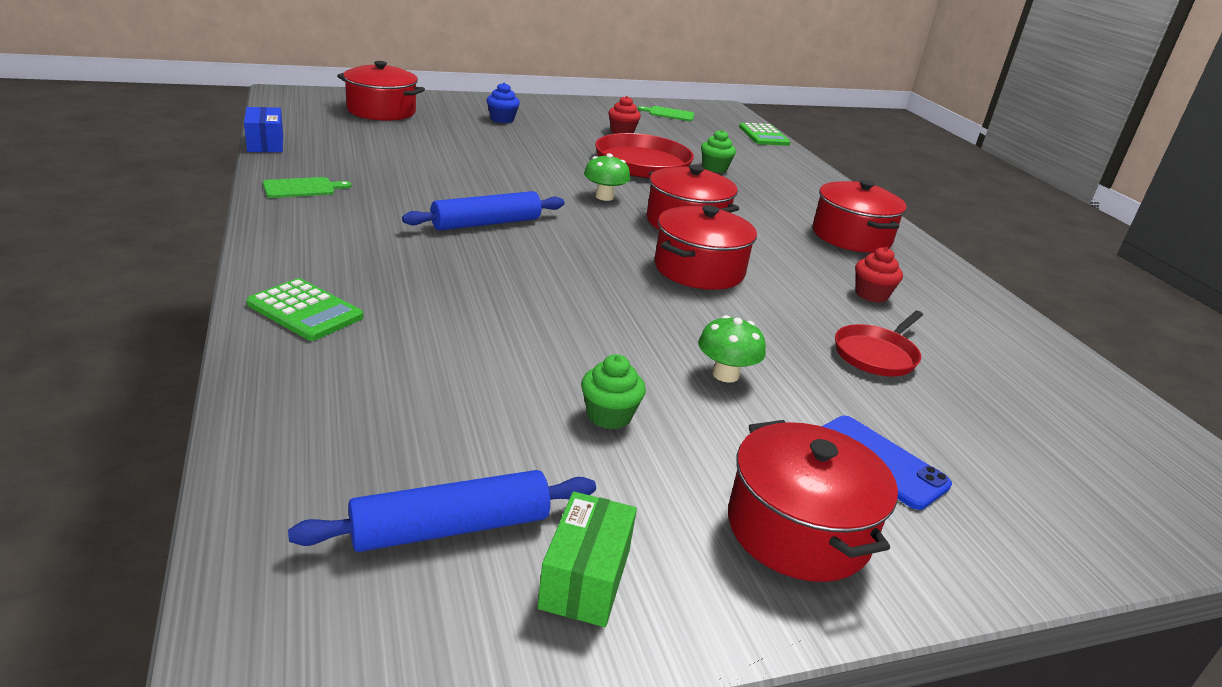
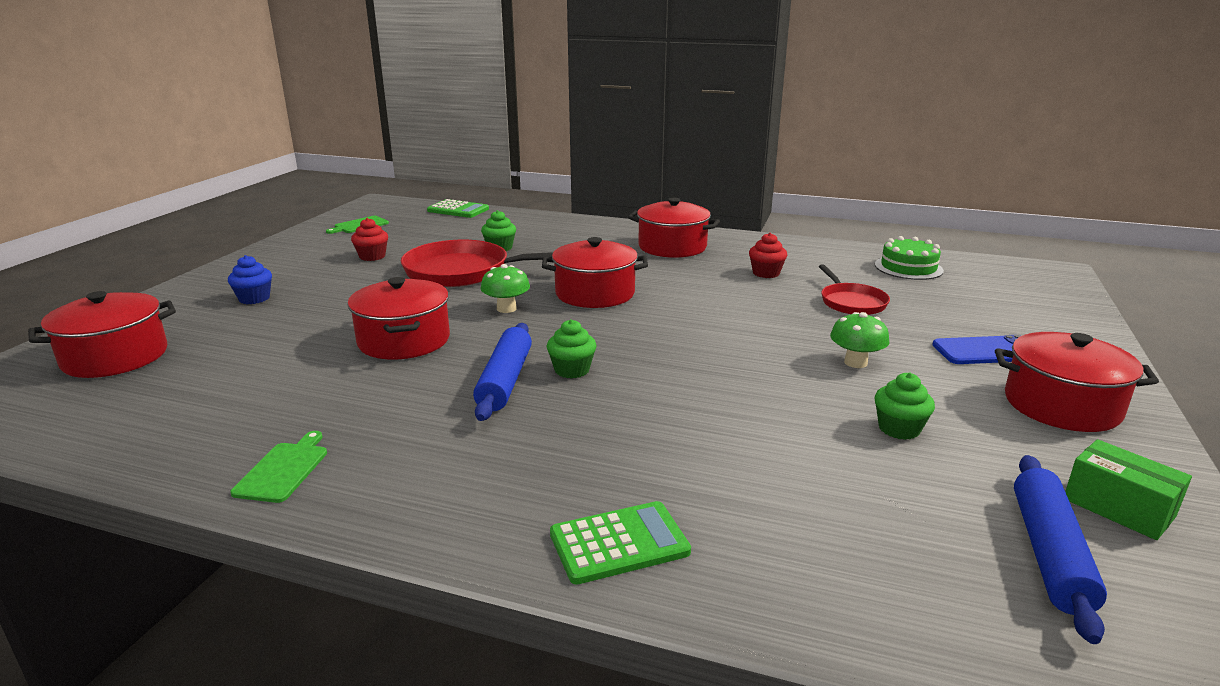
camera: 50 degrees left, 5 degrees down
(265, 143) = (94, 465): blue box -> none
(533, 243) = (572, 370): none -> green cupcake
(699, 269) = (682, 316): red pot -> red pot (404, 340)
(1051, 382) = (908, 267): none -> green cake

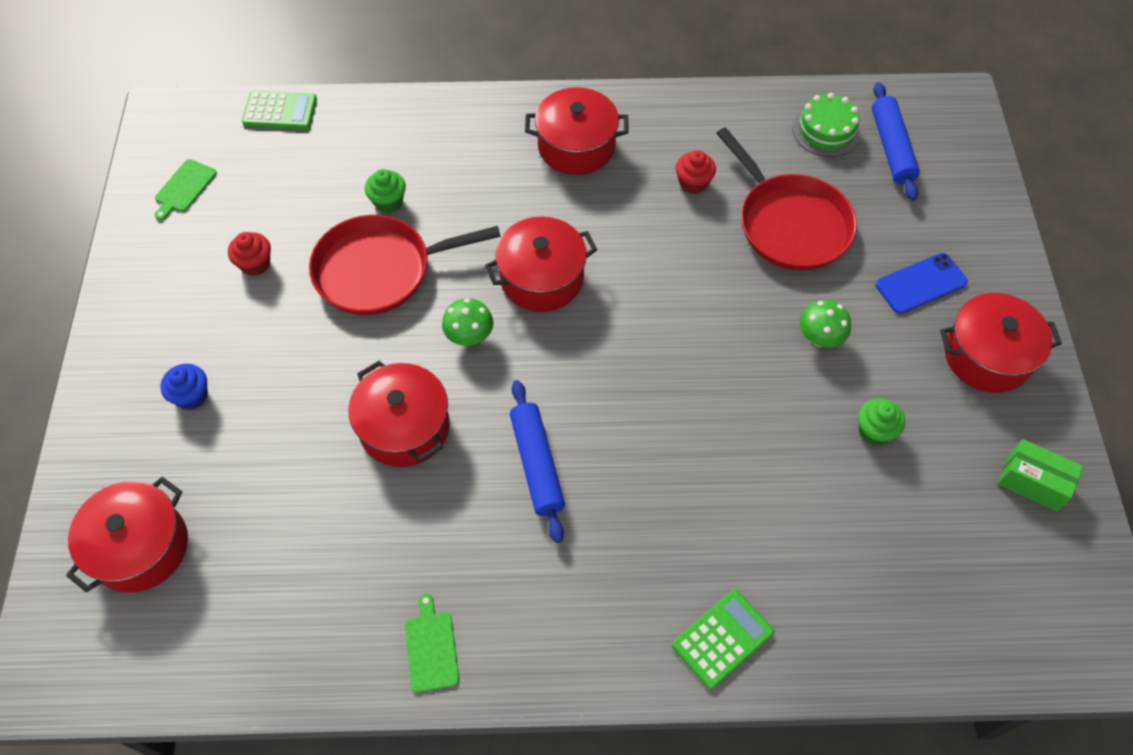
camera: 20 degrees left, 35 degrees up
(572, 370) = (586, 428): green cupcake -> none
(851, 302) = (790, 224): red pan -> red pan, size x1.74
(1049, 553) = (994, 549): blue rolling pin -> blue rolling pin (891, 148)

